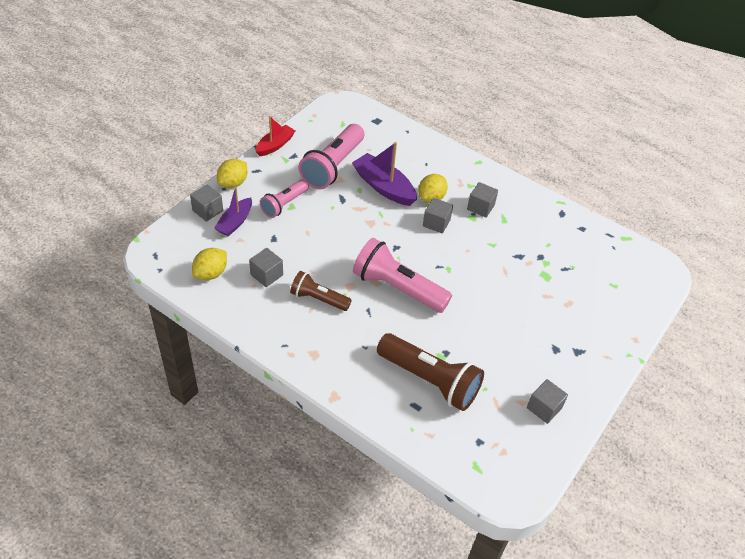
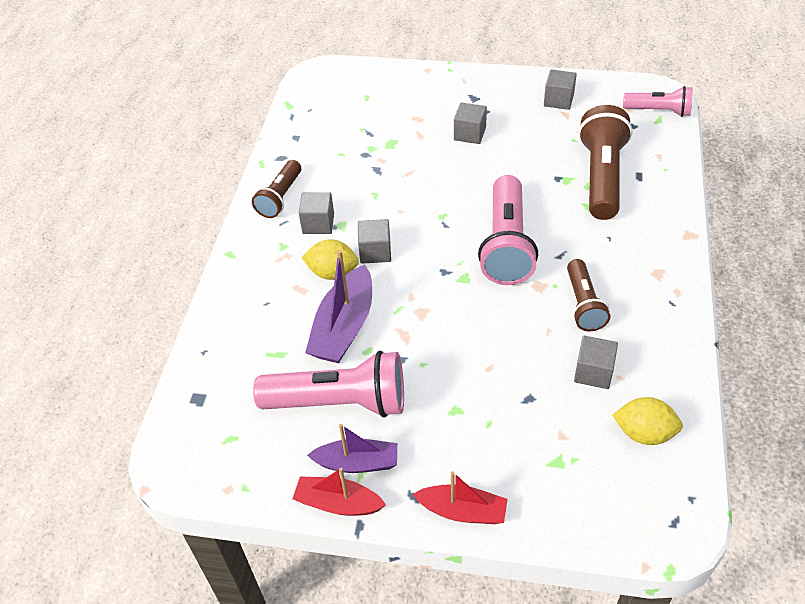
camera: 110 degrees left, 0 degrees up
(207, 210) = (542, 509): grey cube -> grey cube (469, 134)
(233, 183) = (462, 511): yellow lemon -> red boat
(235, 222) = (537, 460): purple boat -> purple boat (357, 463)
(284, 204) = (458, 420): pink flashlight -> pink flashlight (659, 111)
(518, 199) = (280, 198): none -> brown flashlight

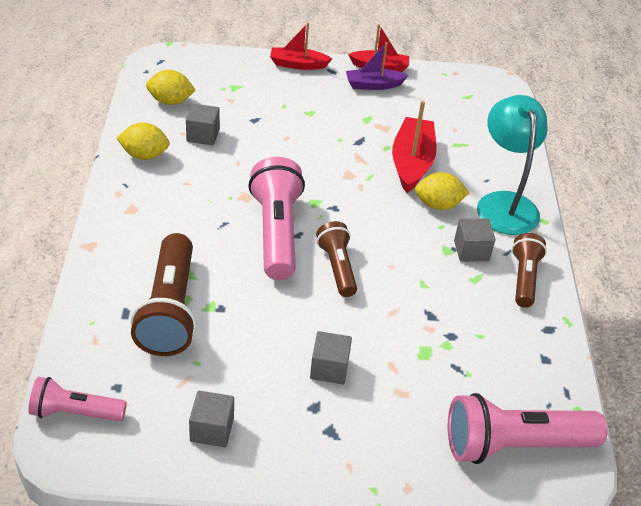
camera: 165 degrees right, 5 degrees down
(261, 273) = (504, 203): none -> turquoise lamp
(340, 402) = (397, 116): pink flashlight -> pink flashlight (514, 445)
(344, 327) = (412, 163): purple boat -> red boat
(375, 252) = (404, 224): grey cube -> none
(583, 304) = (205, 182): brown flashlight -> brown flashlight (337, 267)
(659, 342) = (144, 155): none -> yellow lemon

